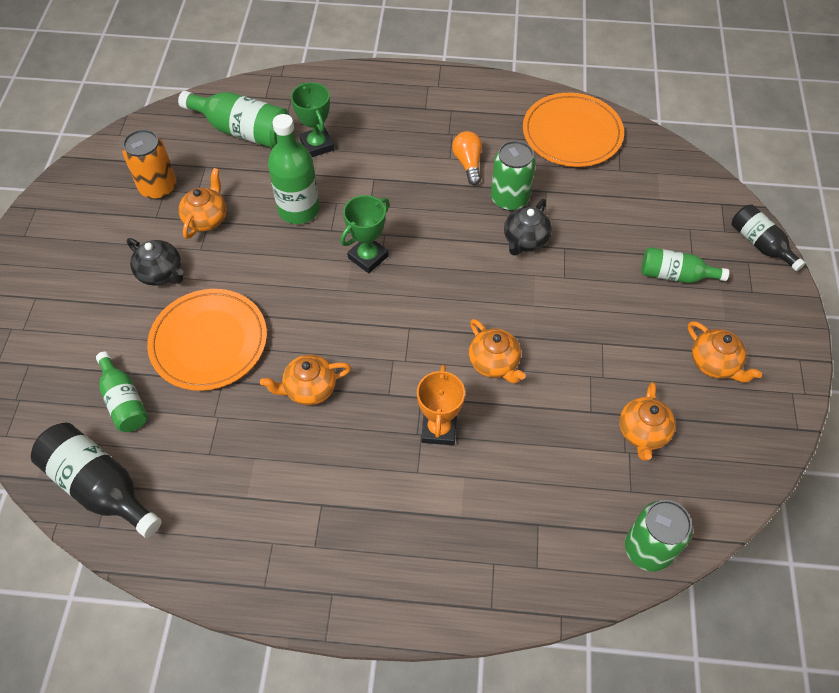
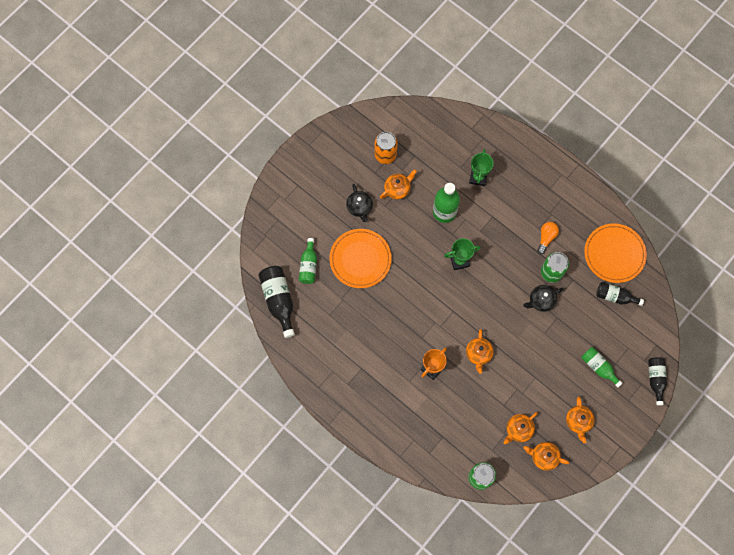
camera: 35 degrees right, 15 degrees up
(243, 131) = (447, 144): green bottle -> none
(309, 389) = (389, 312): orange teapot -> orange teapot (544, 457)
(617, 179) = (615, 297): none -> black bottle

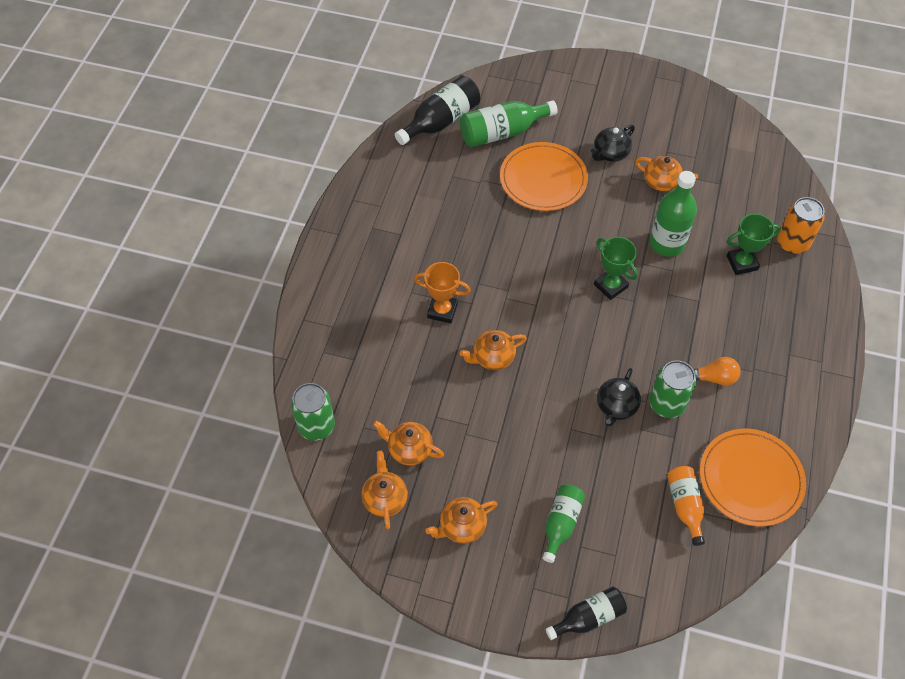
camera: 65 degrees right, 15 degrees down
(308, 265) = (502, 132): green bottle -> green bottle, size x1.55
(385, 155) = (698, 153): orange can -> orange can (792, 243)
(541, 301) = (616, 406): black teapot -> black teapot turned 105 degrees counterclockwise
(615, 297) = (685, 505): black bottle -> orange bottle

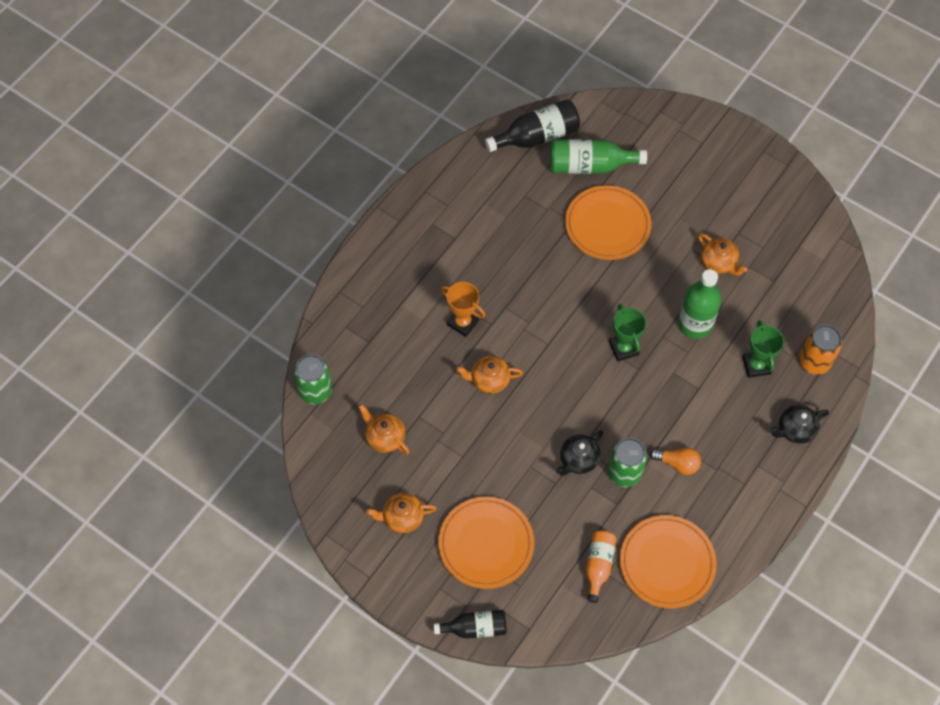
camera: 20 degrees right, 5 degrees up
(385, 499) = (348, 472): orange teapot -> none
(561, 523) = (486, 544): green bottle -> orange plate
(610, 153) = (682, 218): black teapot -> black teapot (795, 430)
(742, 263) = (756, 365): green trophy -> green trophy turned 75 degrees clockwise

